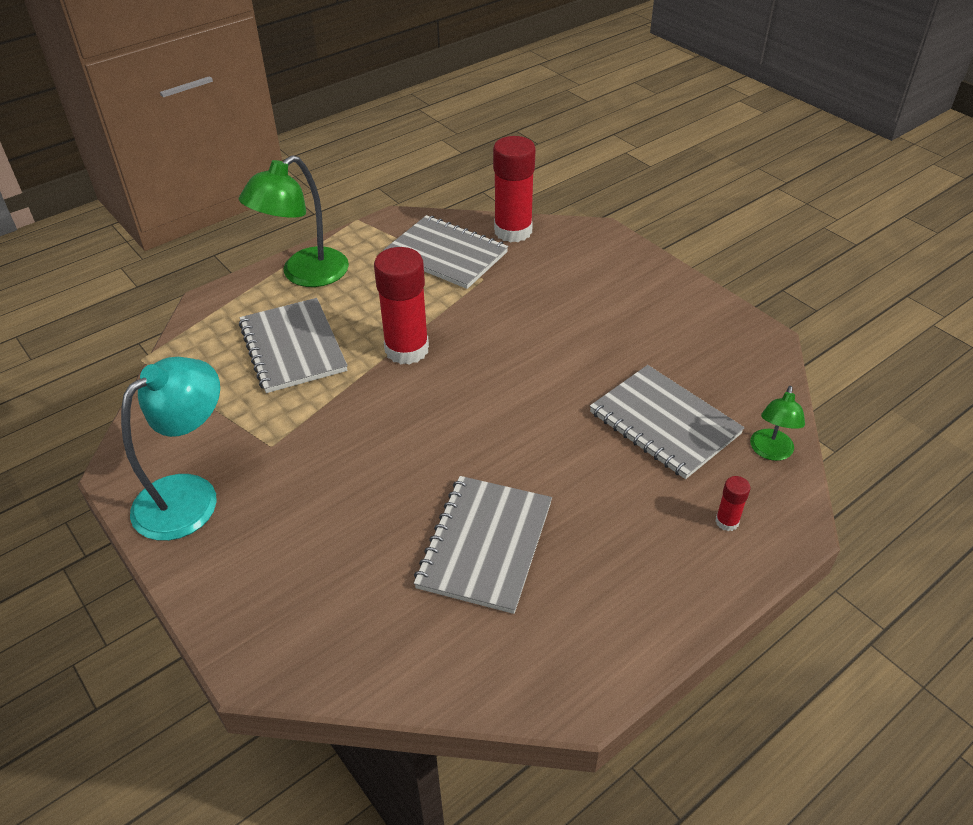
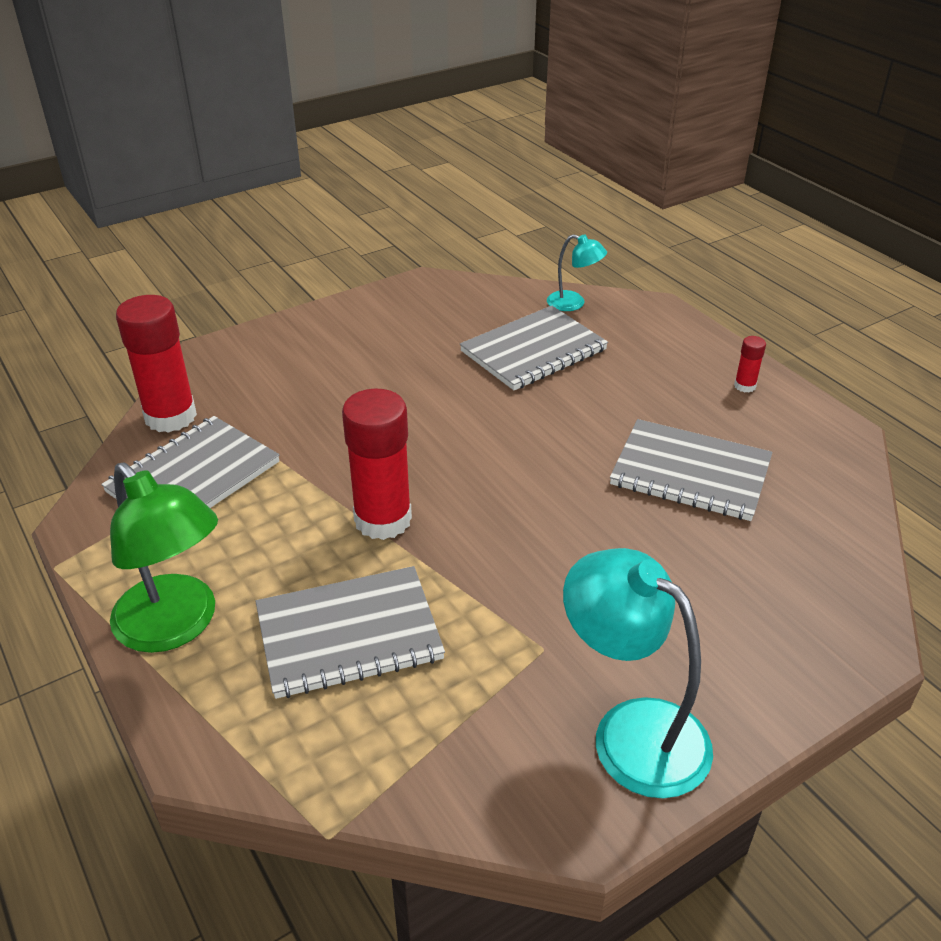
camera: 85 degrees left, 5 degrees down
(727, 522) = (653, 336): red glue stick -> red glue stick (745, 386)
(770, 452) = (573, 303): green lamp -> turquoise lamp

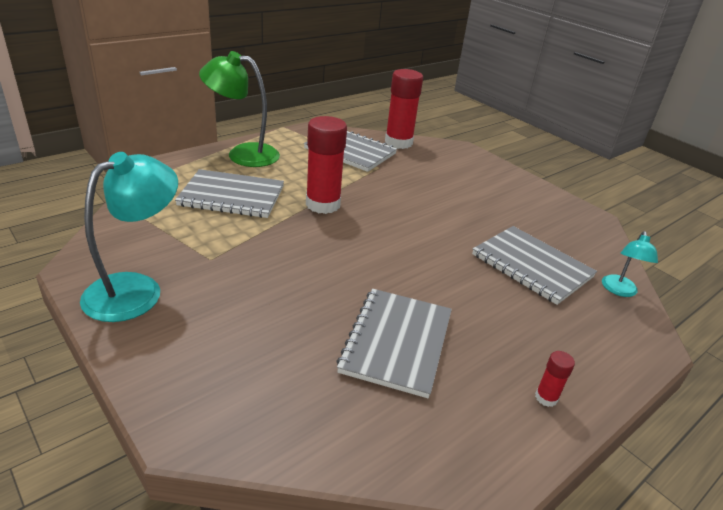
camera: 80 degrees right, 5 degrees down
(176, 626) = (243, 154): green lamp -> green lamp turned 60 degrees clockwise
(349, 634) = (232, 196): grey notebook -> grey notebook turned 60 degrees counterclockwise

